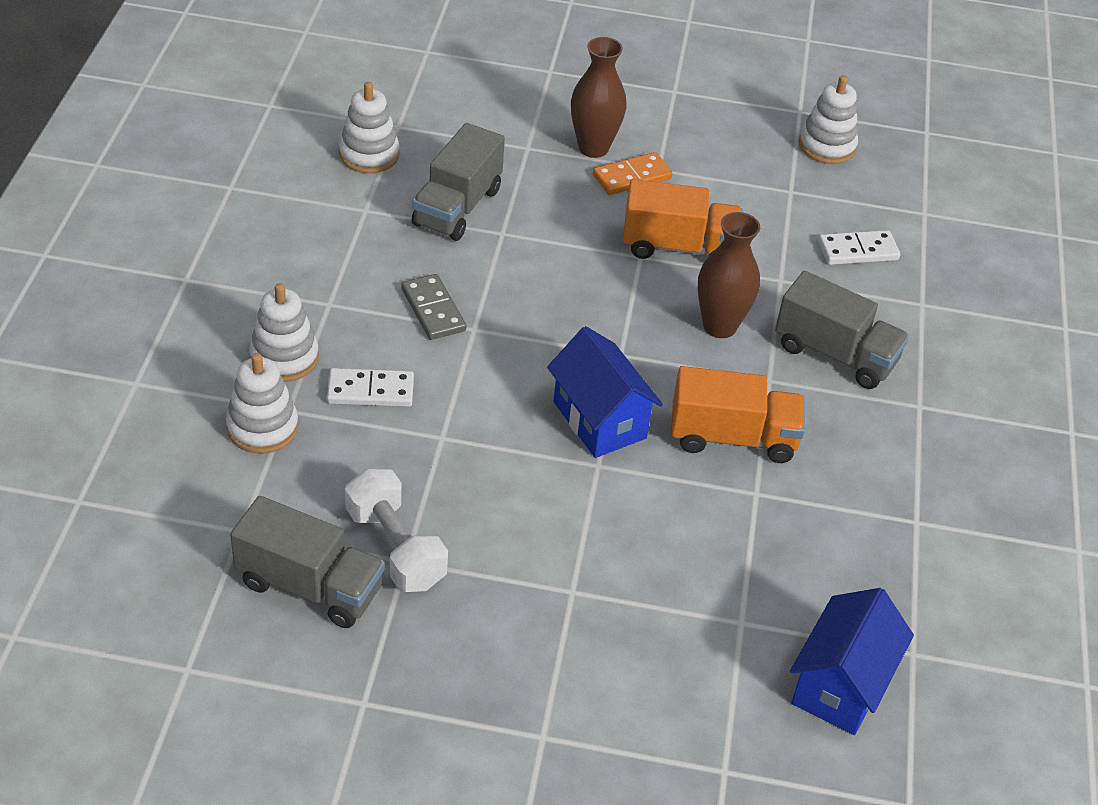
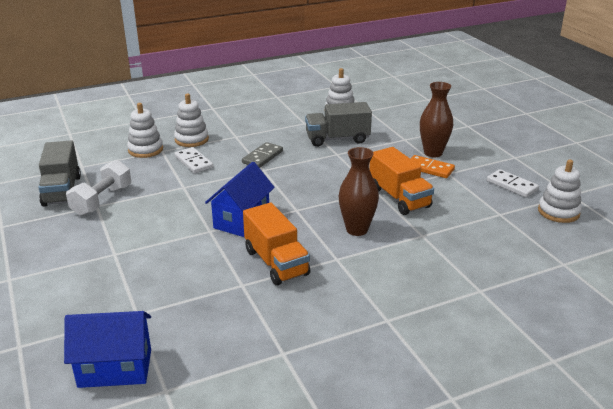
camera: 60 degrees right, 15 degrees down
(835, 354) = (388, 273): grey truck -> none
(857, 250) = (488, 251): white domino -> white domino (512, 185)

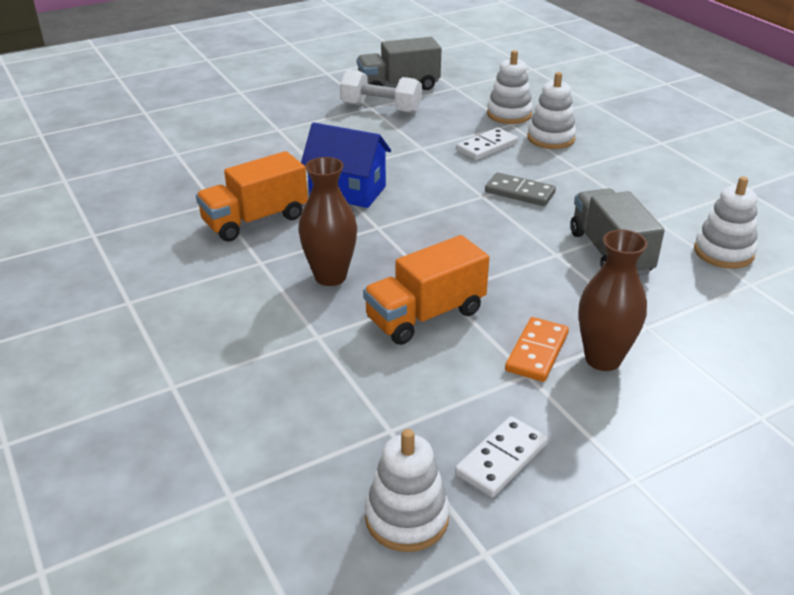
camera: 85 degrees right, 5 degrees up
(115, 368) = (102, 154): blue house -> none

